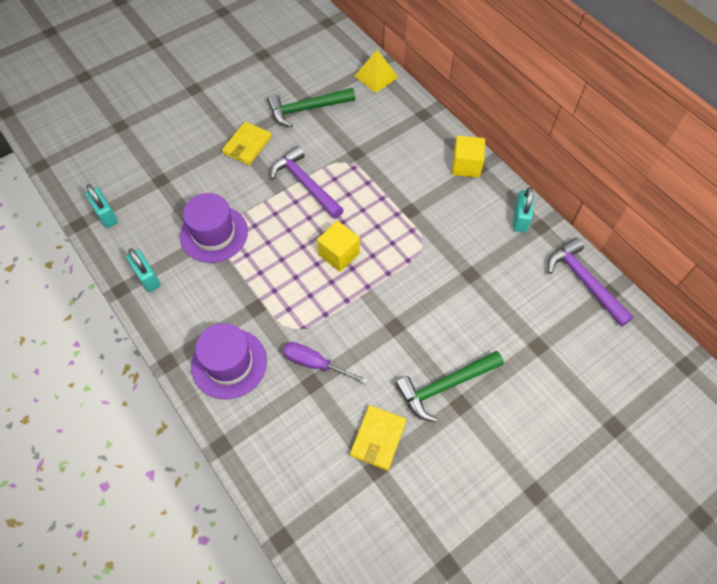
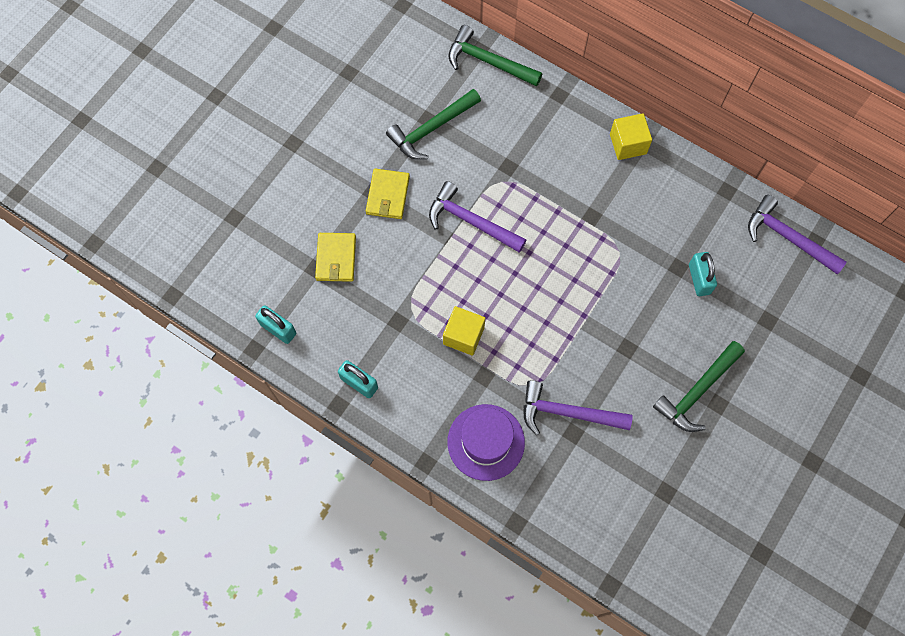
camera: 20 degrees left, 10 degrees up
(214, 234) = (403, 311): purple hat -> none
(315, 364) = (568, 413): purple screwdriver -> purple hammer
(339, 254) = (541, 290): yellow cube -> yellow cube (463, 336)
(376, 76) = (488, 62): yellow pyramid -> green hammer
(378, 438) = (656, 463): yellow wallet -> yellow wallet (336, 258)
(520, 219) = (704, 189): turquoise padlock -> turquoise padlock (699, 279)

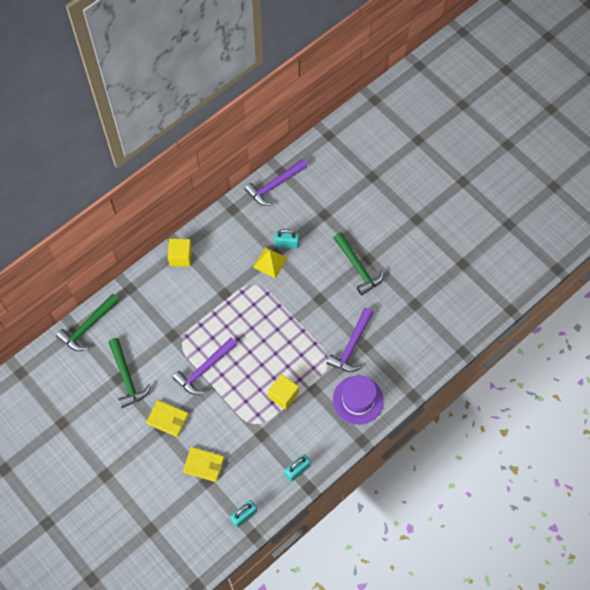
camera: 75 degrees left, 5 degrees down
(661, 264) = (270, 262): none -> yellow pyramid

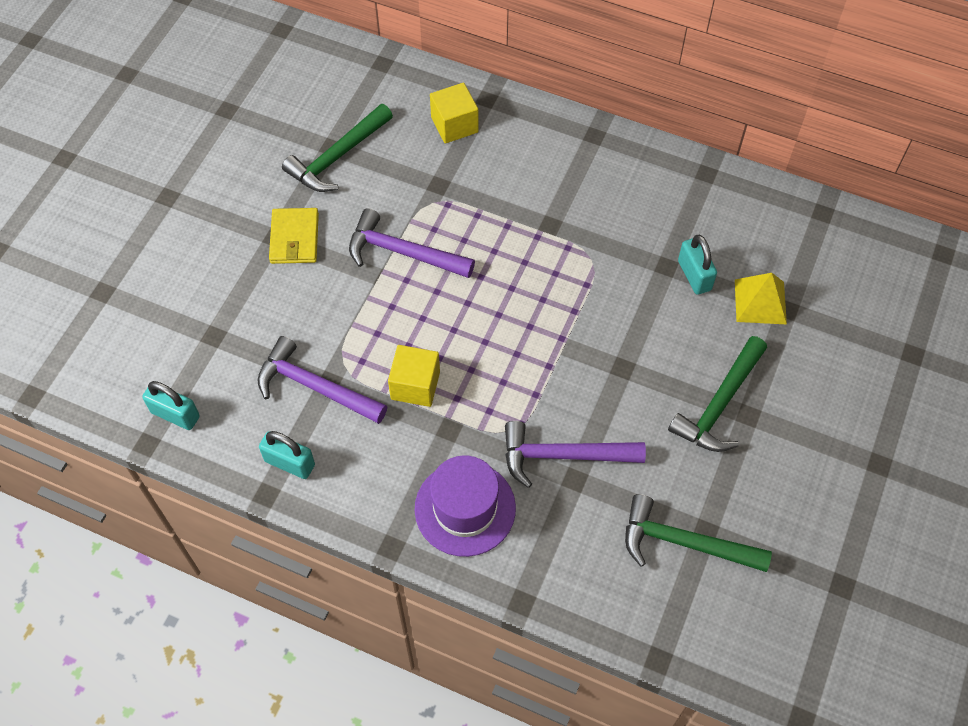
camera: 65 degrees right, 5 degrees down
(88, 326) = (395, 75): green hammer -> green hammer (685, 543)
(180, 257) = (578, 140): yellow cube -> yellow cube (454, 125)
(204, 465) = (239, 320): yellow wallet -> none
(270, 262) = (645, 265): yellow pyramid -> yellow pyramid (760, 301)
(275, 185) = (790, 214): purple hammer -> purple hammer (315, 387)

